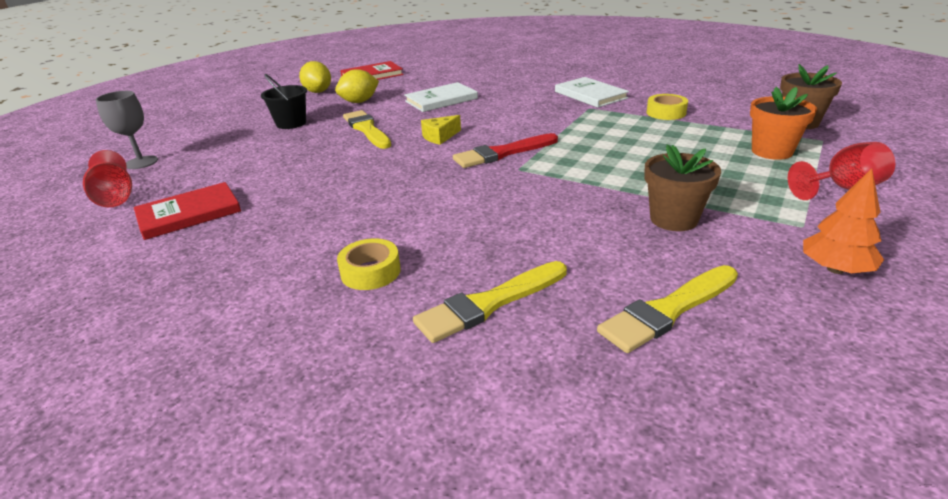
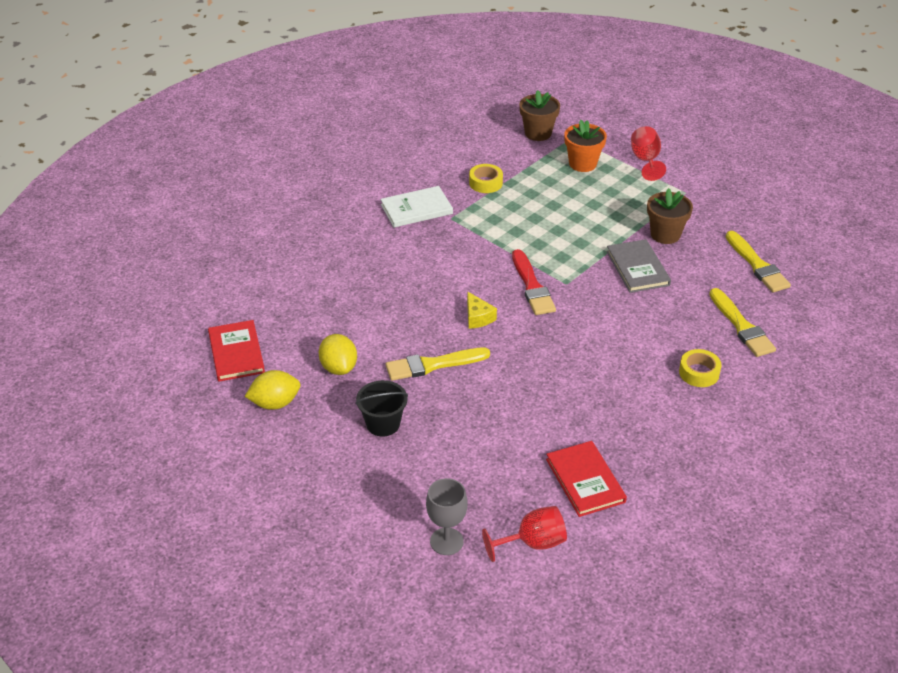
camera: 80 degrees left, 10 degrees up
(441, 100) = (371, 305): white book -> none
(578, 207) = (637, 268): none -> grey book
(835, 269) = (730, 200): orange tree -> none

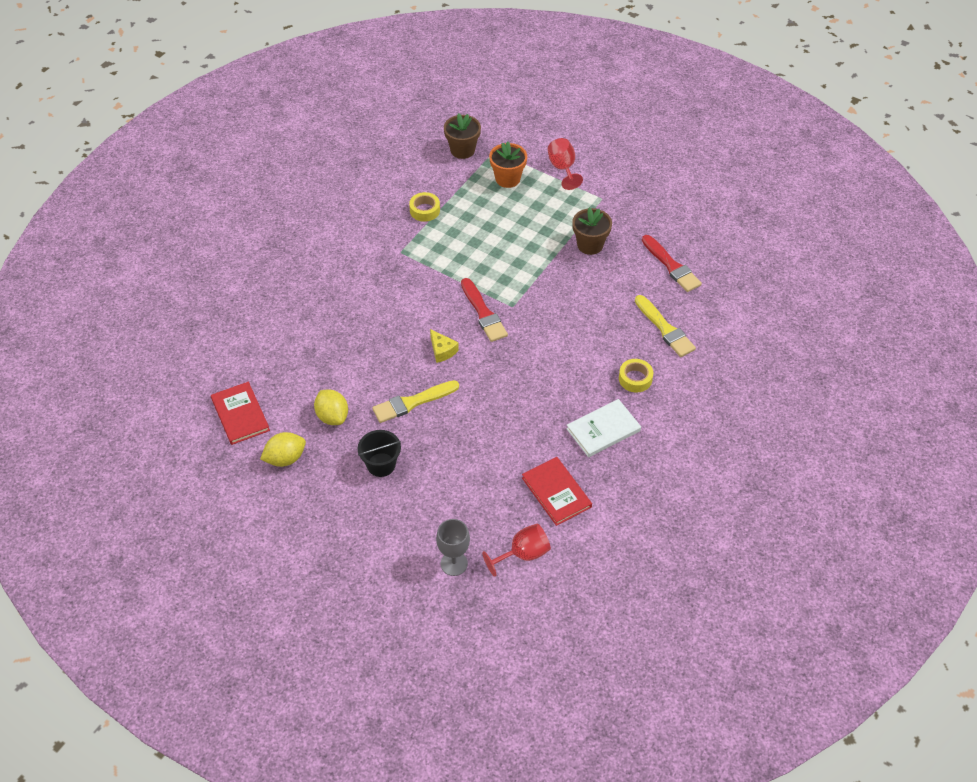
camera: 10 degrees left, 10 degrees up
(416, 209) = (368, 246): white book -> white book (603, 430)
(637, 268) = (571, 283): grey book -> none
(757, 265) = (671, 266): yellow brush -> red brush

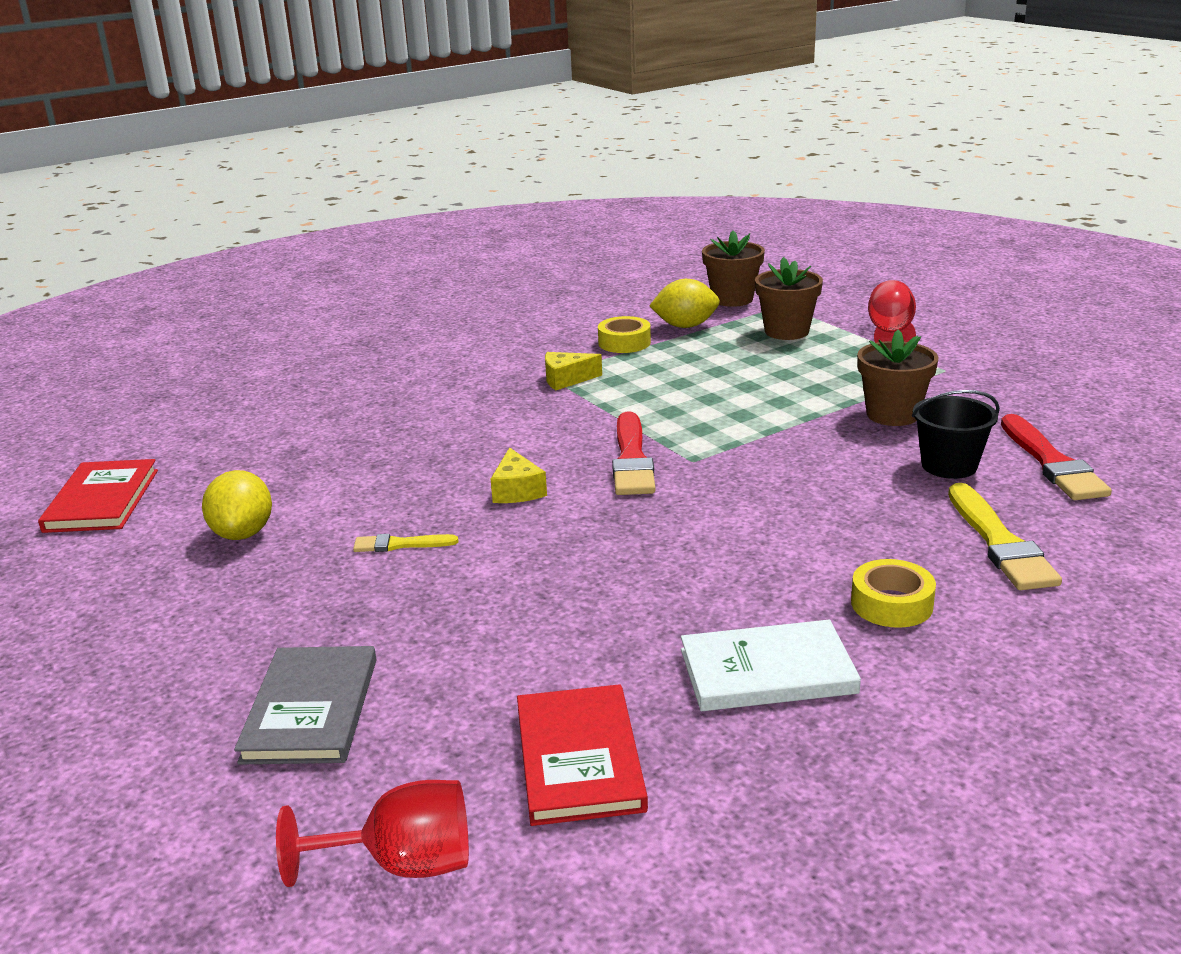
camera: 25 degrees right, 25 degrees down
(285, 458) = (102, 570): yellow lemon -> yellow lemon (685, 326)
(381, 465) = (254, 618): black bucket -> black bucket (949, 466)
(412, 402) = (400, 544): yellow brush -> yellow brush, size x0.54
(413, 253) = (566, 379): none -> yellow cheese
(442, 503) = (310, 709): none -> grey book
(454, 563) = (228, 832): grey goblet -> none
(507, 179) = (786, 331): orange flower pot -> brown flower pot

